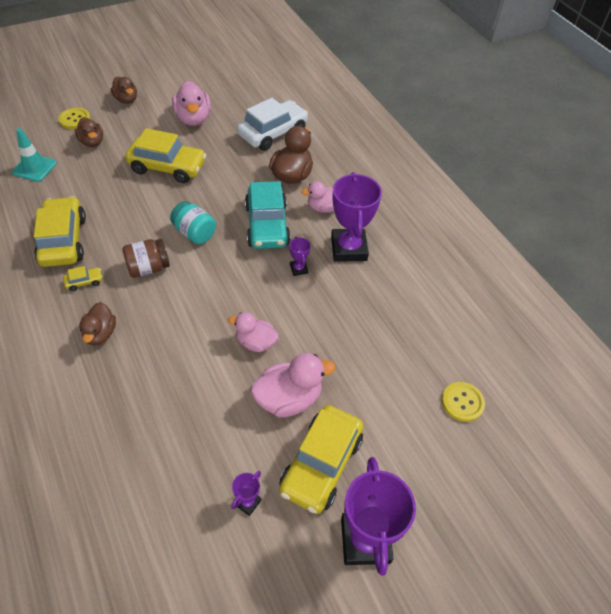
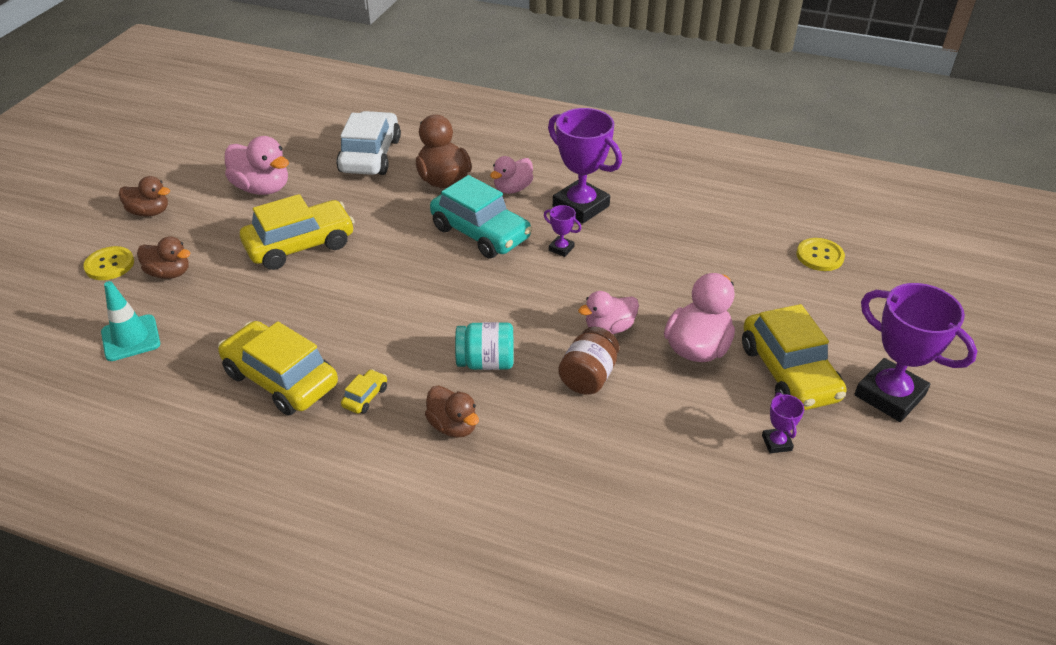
camera: 40 degrees left, 10 degrees down
(148, 268) = (416, 340): brown jar -> brown jar (588, 376)
(194, 233) = (419, 282): turquoise jar -> turquoise jar (486, 362)

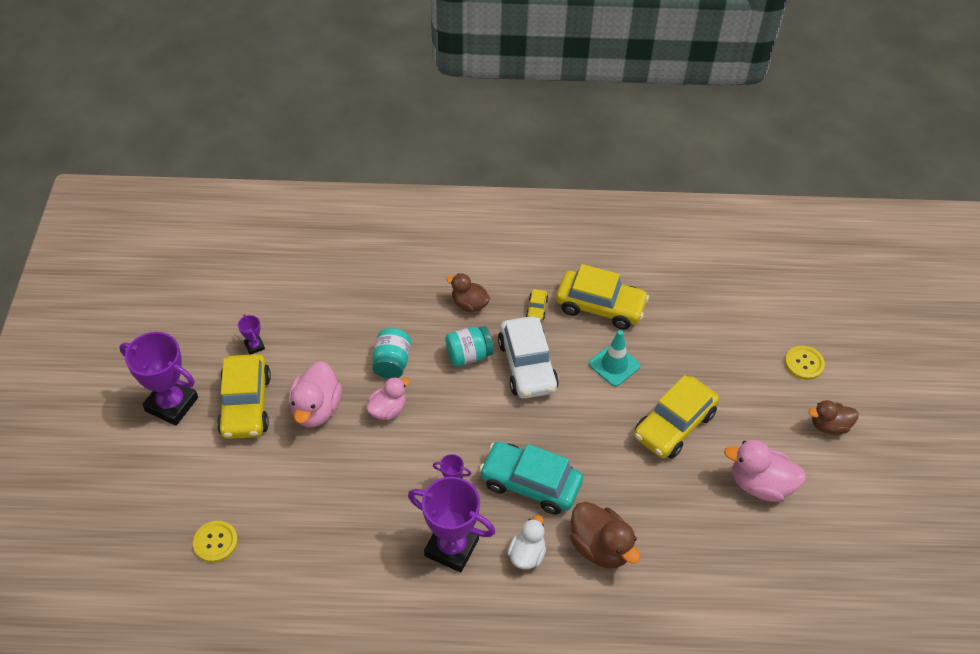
camera: 160 degrees right, 10 degrees up
(131, 338) = (725, 309): turquoise traffic cone -> turquoise traffic cone (614, 365)
(169, 273) = (752, 368): brown duck -> none
(370, 155) = (693, 564): white car -> white car (527, 366)
(512, 189) = (527, 554): pink duck -> white duck
(588, 376) = (392, 363): brown jar -> turquoise jar
(788, 372) = (246, 404): yellow car -> yellow car turned 150 degrees counterclockwise

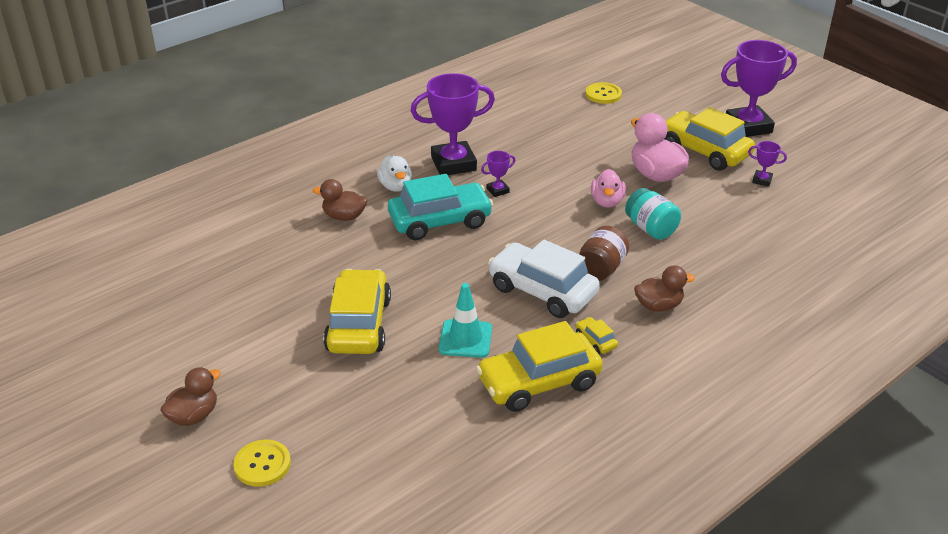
camera: 140 degrees right, 15 degrees down
(468, 355) = (601, 269): turquoise jar -> brown jar
(600, 547) = (344, 216): brown duck -> brown duck, size x0.66
(760, 484) = (237, 326): pink duck -> none

